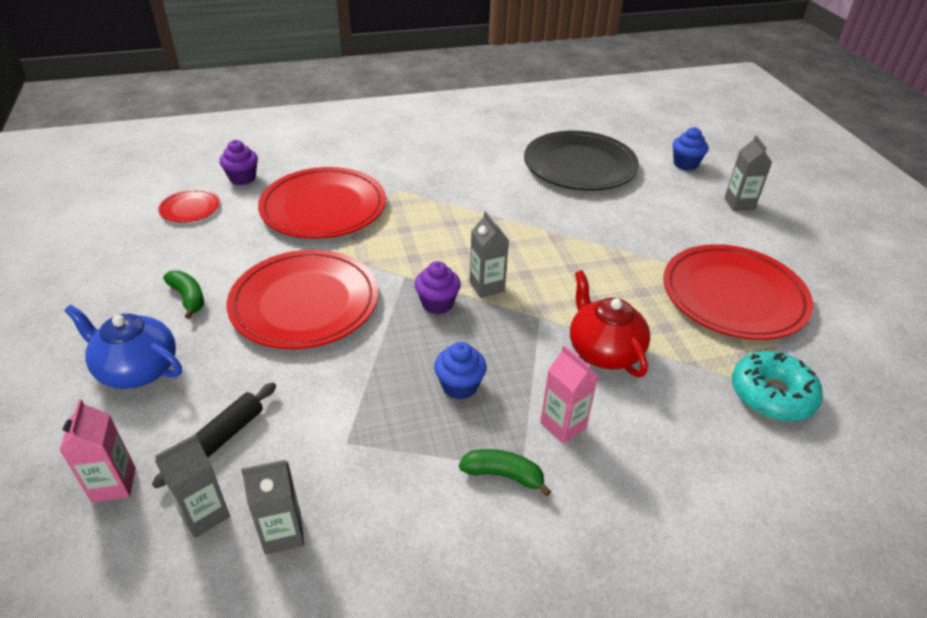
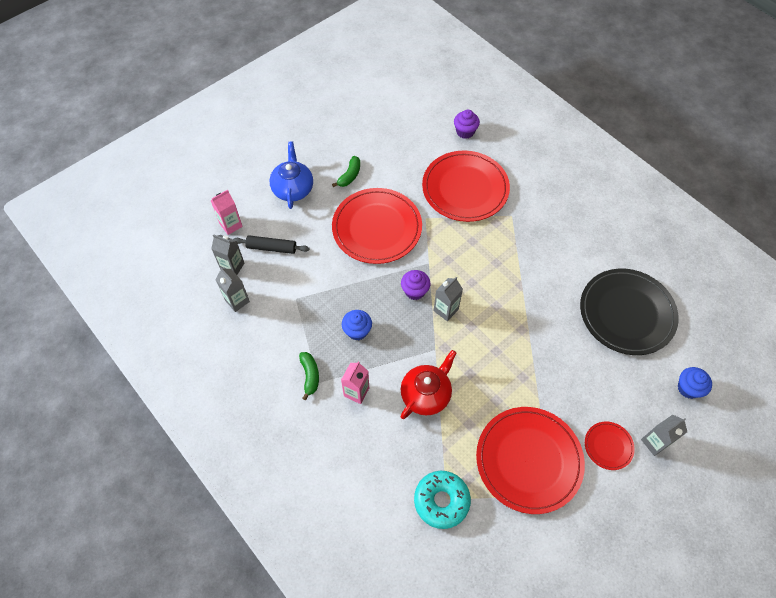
camera: 65 degrees right, 20 degrees up
(190, 208) = (419, 127): red plate -> red plate (608, 446)

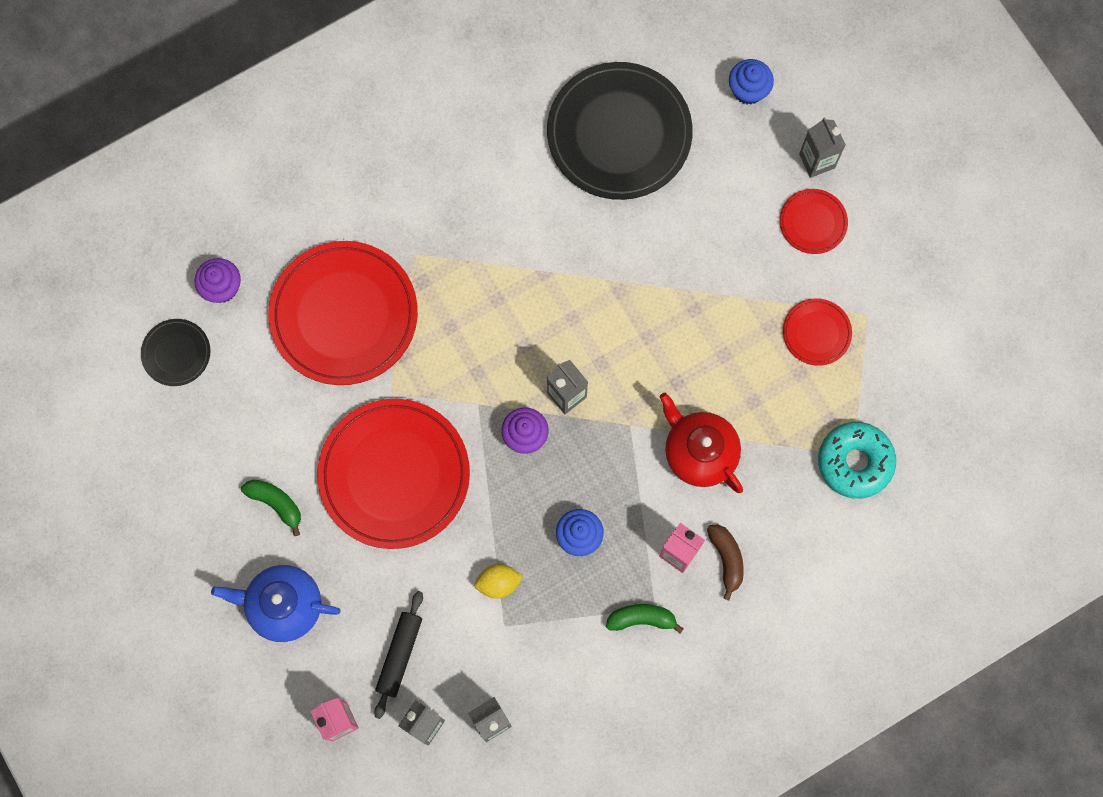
camera: 80 degrees left, 15 degrees up
(321, 291) = (498, 583): none -> yellow lemon
(357, 422) = (726, 559): none -> brown banana
(423, 119) = (176, 353): none -> black plate
(528, 460) = (816, 333): red plate -> red plate, size x0.46

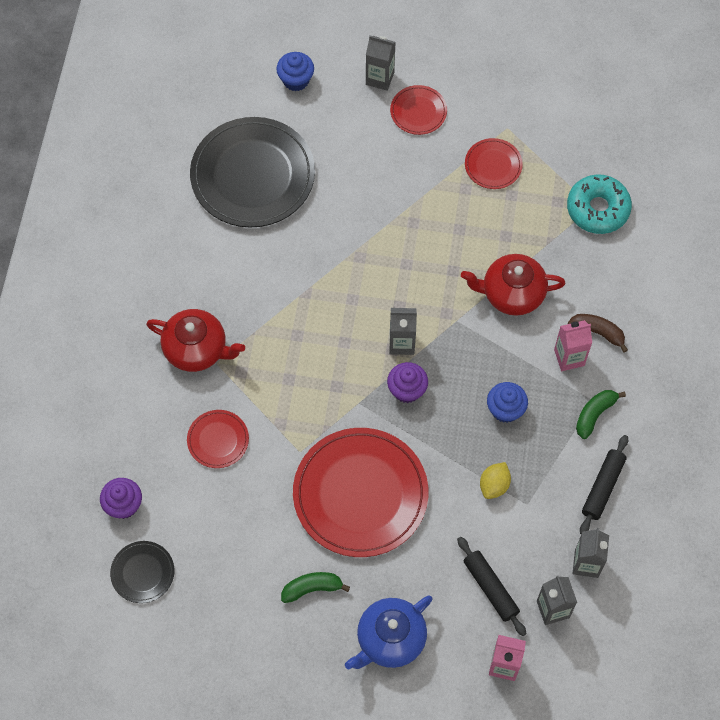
camera: 50 degrees left, 10 degrees down
(344, 315) = (218, 440): red plate -> red plate, size x0.46
(412, 227) = (197, 349): none -> red teapot
(576, 680) = (603, 487): none -> black rolling pin

